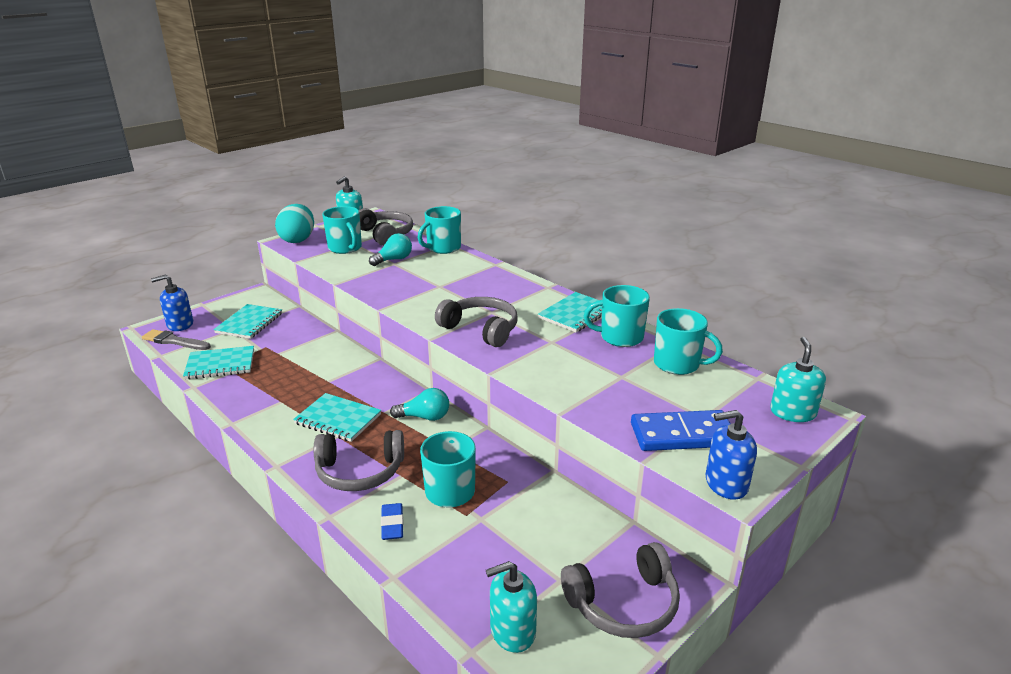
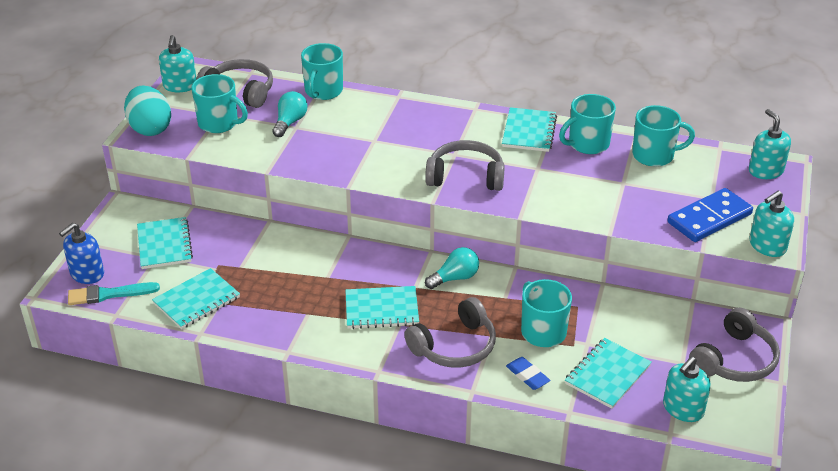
camera: 30 degrees left, 10 degrees up
(174, 341) = (108, 294): grey brush -> turquoise brush
(469, 557) = (607, 375): none -> turquoise notebook
(726, 483) = (767, 246): blue soap dispenser -> turquoise soap dispenser

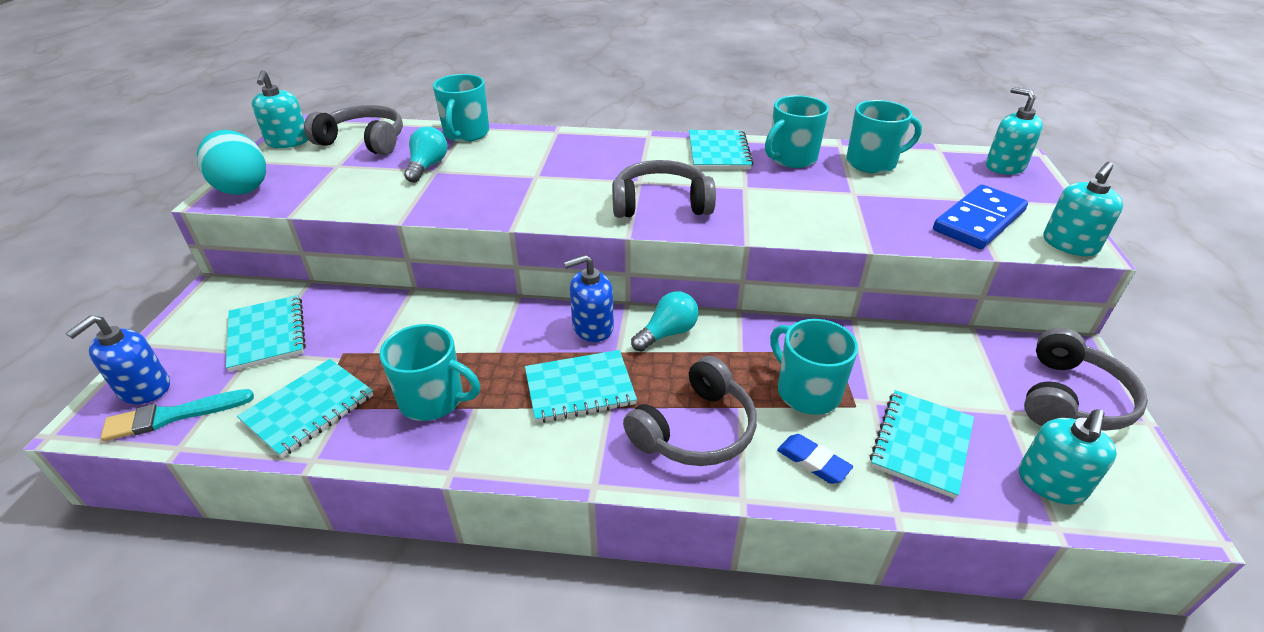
camera: 10 degrees left, 0 degrees up
(219, 123) = (336, 175): turquoise mug -> turquoise mug (433, 400)
(400, 267) = (592, 327): none -> blue soap dispenser

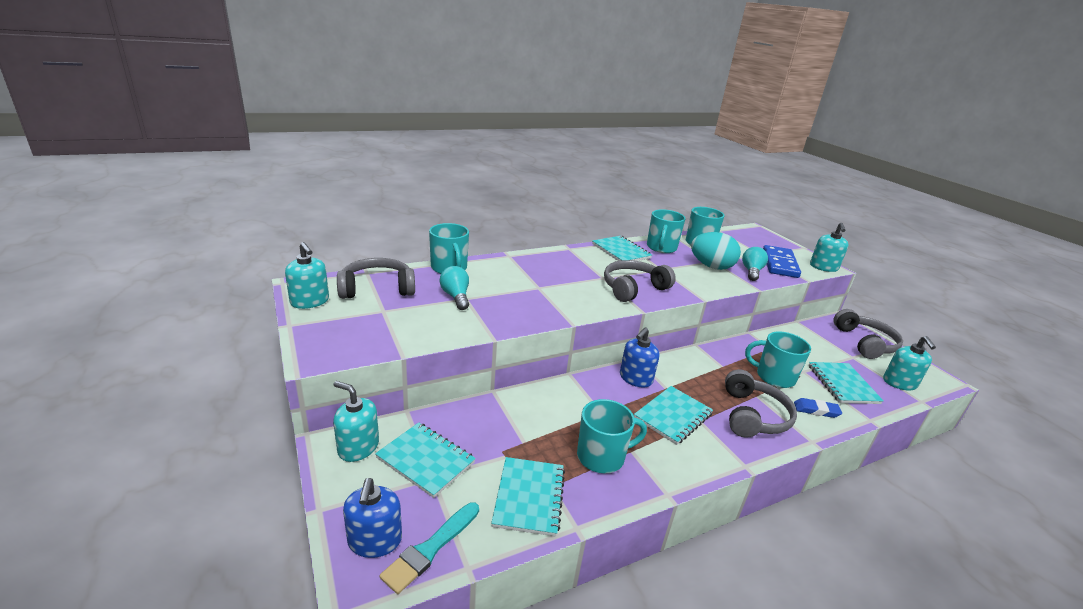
camera: 35 degrees left, 10 degrees down
(242, 188) = (326, 346): turquoise egg -> turquoise egg (711, 266)
(667, 333) = (677, 368): turquoise light bulb -> turquoise light bulb (751, 272)
(1004, 166) = (755, 234): turquoise soap dispenser -> turquoise soap dispenser (358, 447)

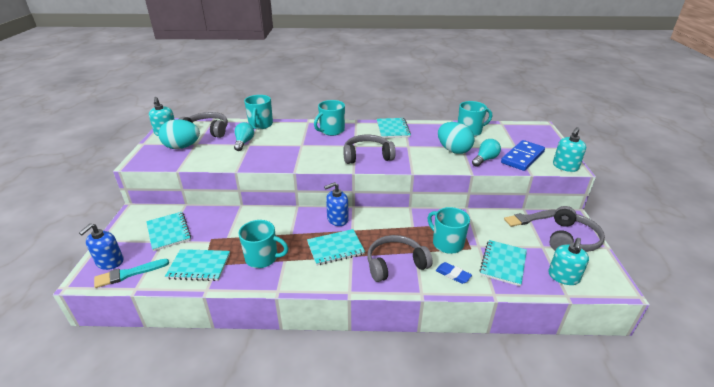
camera: 30 degrees right, 5 degrees up
(358, 447) = (145, 216): turquoise soap dispenser -> none
(366, 319) = (182, 147): none -> turquoise egg
(529, 497) = (199, 266): turquoise notebook -> turquoise notebook turned 60 degrees clockwise
(661, 248) = (429, 131): turquoise mug -> turquoise mug (331, 131)
(753, 416) = (395, 264): grey headphones -> grey headphones turned 150 degrees counterclockwise
(812, 330) = (529, 218): none -> grey brush

